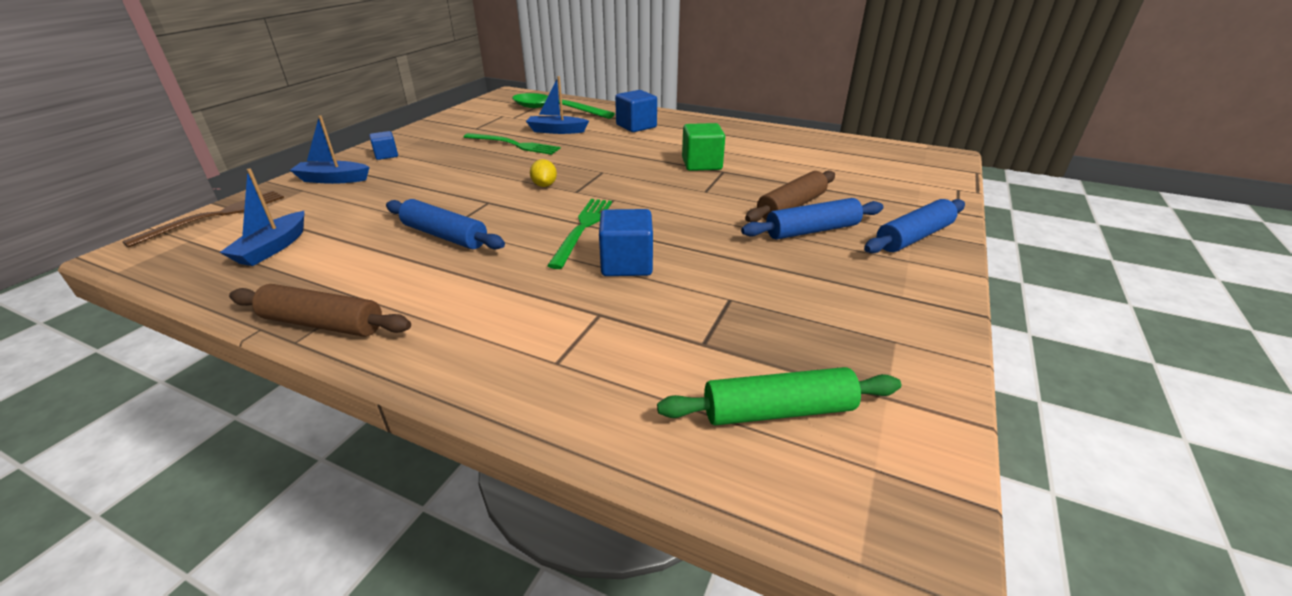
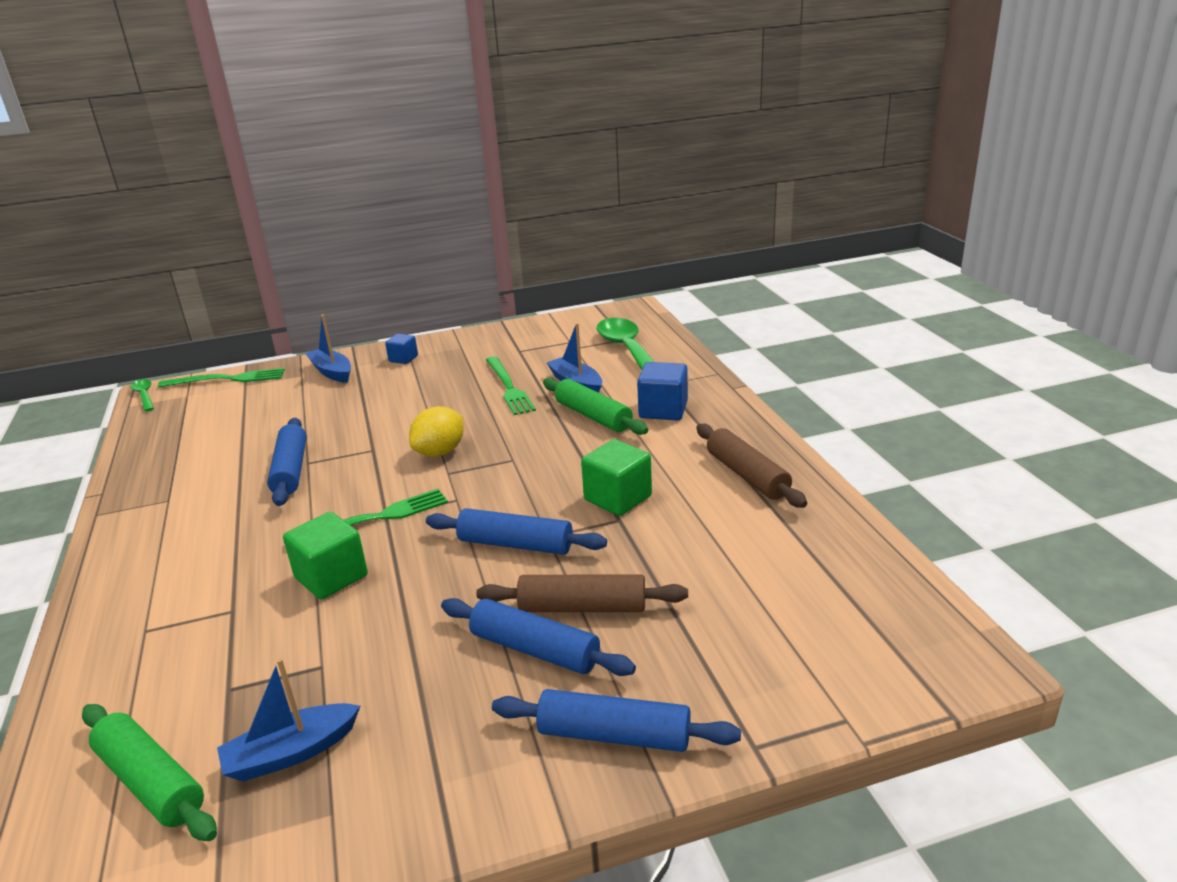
camera: 50 degrees right, 5 degrees down
(122, 259) = (144, 396): none -> green spoon
(215, 216) = (227, 379): brown fork -> green fork
(273, 248) = (204, 426): blue boat -> blue boat (291, 753)
(323, 324) = (123, 509): brown rolling pin -> brown rolling pin (747, 475)
(544, 185) = (440, 452): yellow lemon -> yellow lemon, size x1.57
(603, 140) = (593, 416): none -> green rolling pin
(626, 264) = (331, 577): blue cube -> green cube
(698, 201) = (515, 544): none -> blue rolling pin

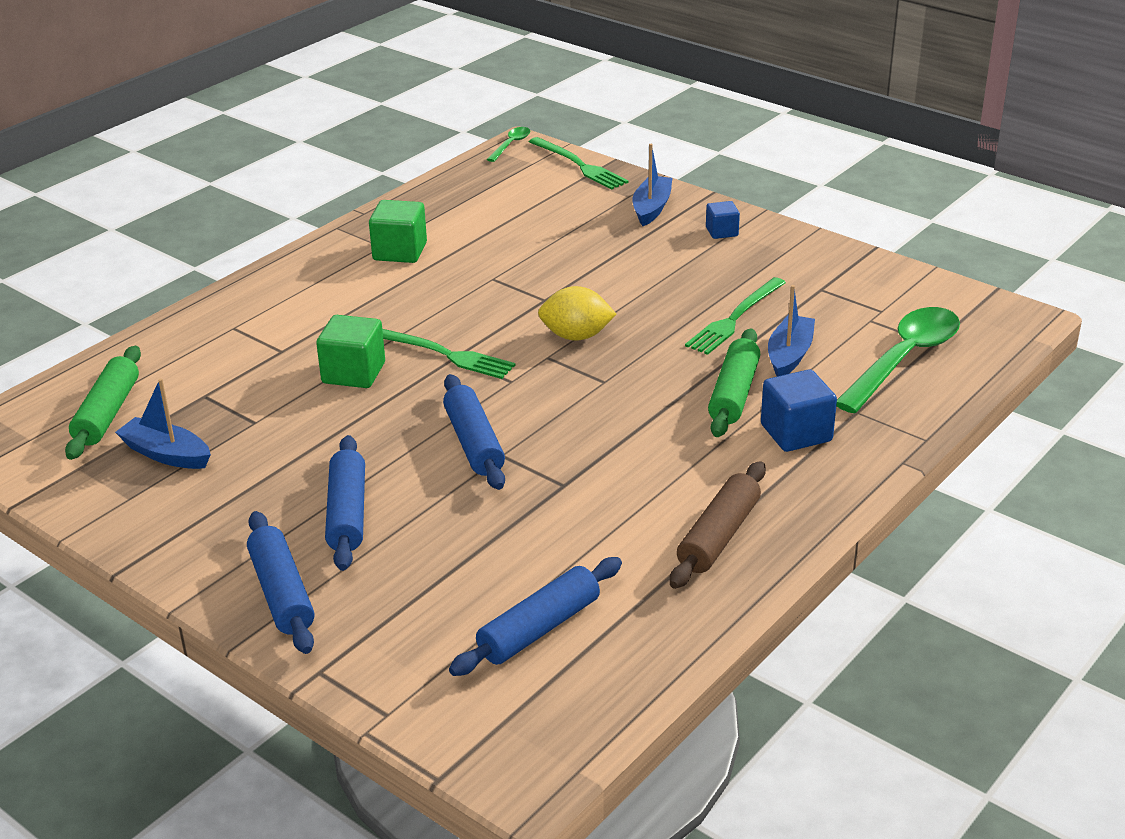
camera: 55 degrees right, 5 degrees up
(291, 470) = (473, 277): blue rolling pin -> blue rolling pin (539, 629)
(582, 607) = (418, 516): brown rolling pin -> none
(618, 498) = (598, 470): green cube -> green cube (400, 251)

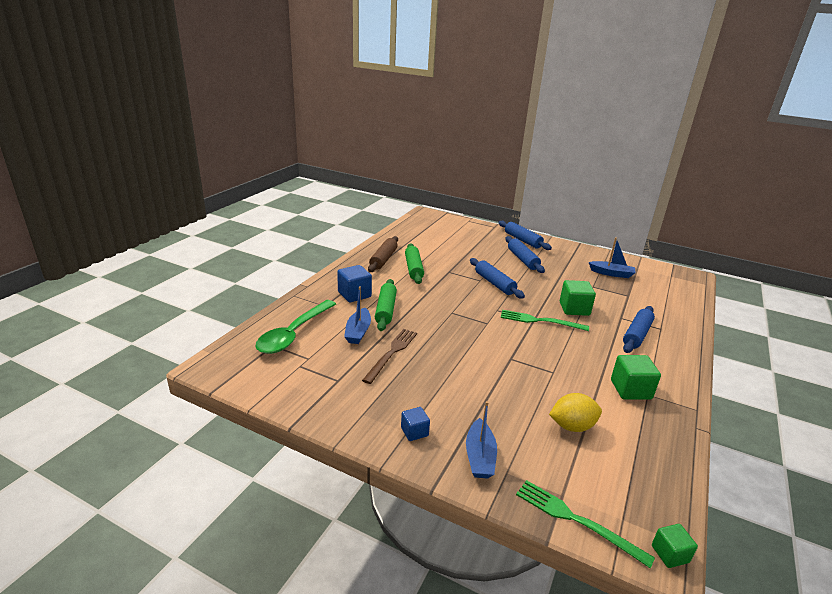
camera: 165 degrees right, 5 degrees down
(107, 413) = (657, 286): green rolling pin -> green rolling pin (413, 268)
(511, 145) = (670, 554): green spoon -> green cube
(539, 629) = (436, 236): blue rolling pin -> blue rolling pin (636, 335)
(576, 336) = (478, 335): yellow lemon -> yellow lemon (572, 426)
(735, 318) = (391, 353): green fork -> brown fork

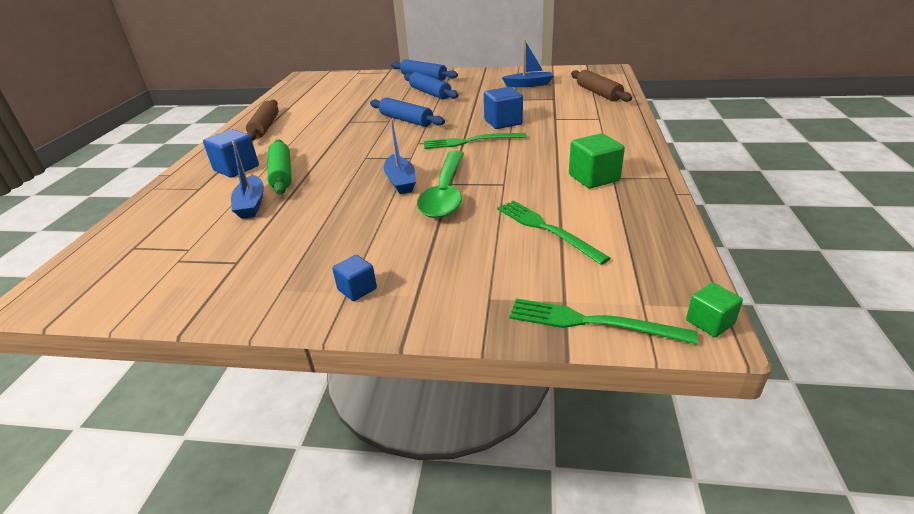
camera: 15 degrees left, 5 degrees up
(294, 333) = (161, 228): green spoon -> green spoon (445, 193)
(391, 353) = (302, 215): brown fork -> none
(413, 268) = (305, 127): green rolling pin -> none
(479, 456) = (450, 291): blue boat -> blue boat (400, 181)
(572, 426) = (546, 229): yellow lemon -> green fork
(574, 309) = (503, 122): green cube -> blue cube
(636, 335) = (577, 129): blue rolling pin -> none
(671, 300) = (598, 93): none -> brown rolling pin

